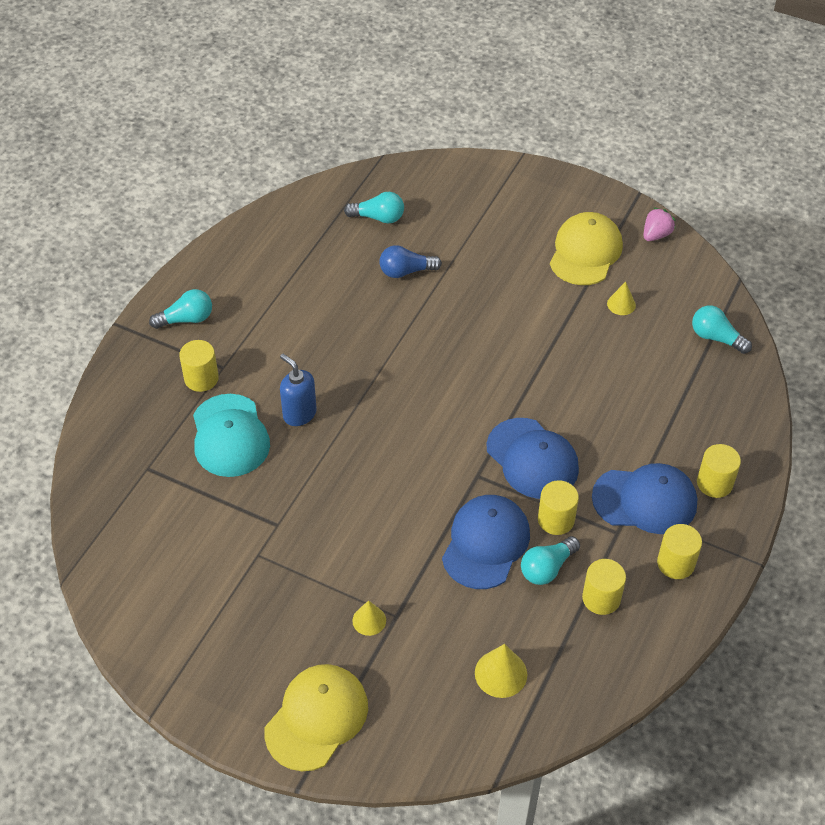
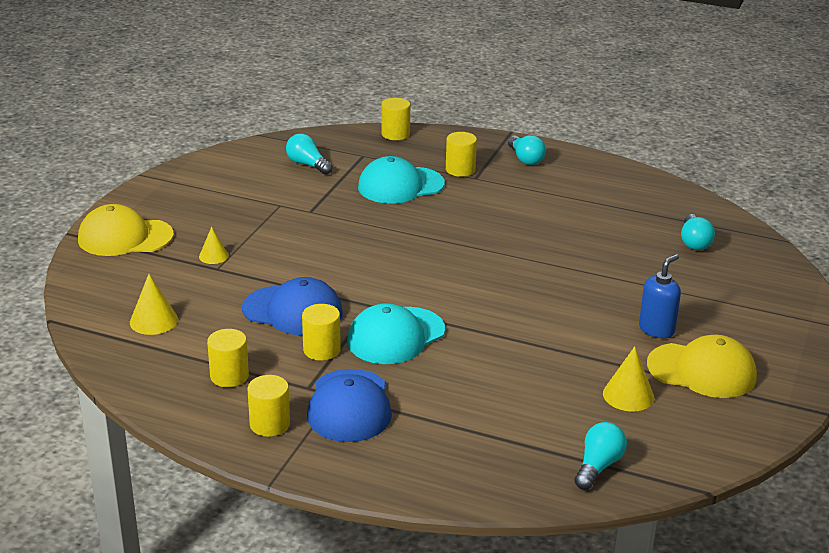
camera: 85 degrees right, 20 degrees down
(299, 414) = (430, 214): blue soap dispenser -> blue soap dispenser (657, 329)
(316, 718) = (125, 237): yellow cap -> yellow cap turned 150 degrees clockwise
(406, 271) = (625, 259): blue light bulb -> none
(532, 459) = (396, 336): blue cap -> turquoise cap
(547, 568) = (265, 345): turquoise light bulb -> turquoise light bulb (307, 165)
(621, 304) = (628, 395): yellow cone -> yellow cone, size x1.52
(656, 235) = (756, 424): pink strawberry -> none
(714, 483) = (377, 456): yellow cylinder -> yellow cylinder (395, 134)

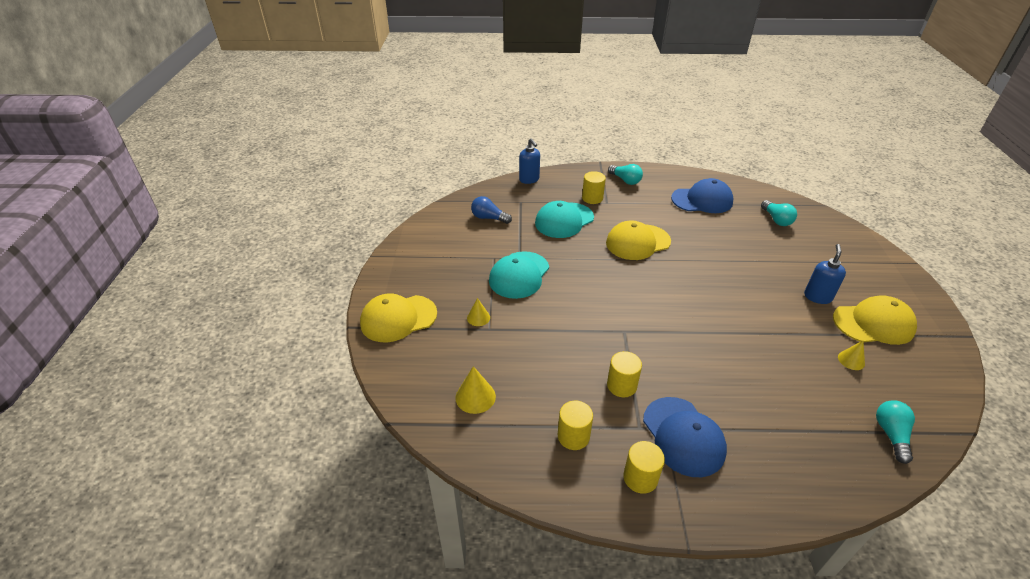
camera: 20 degrees left, 10 degrees up
(293, 311) = (573, 353): blue cap -> blue cap (702, 200)
(307, 165) = (489, 218): turquoise light bulb -> blue light bulb
(395, 134) = (529, 179): yellow cylinder -> blue soap dispenser
(396, 336) = (662, 355): turquoise cap -> turquoise cap (519, 275)
(474, 227) = (637, 242): none -> yellow cap
(628, 395) = (851, 360): yellow cone -> yellow cone, size x0.66

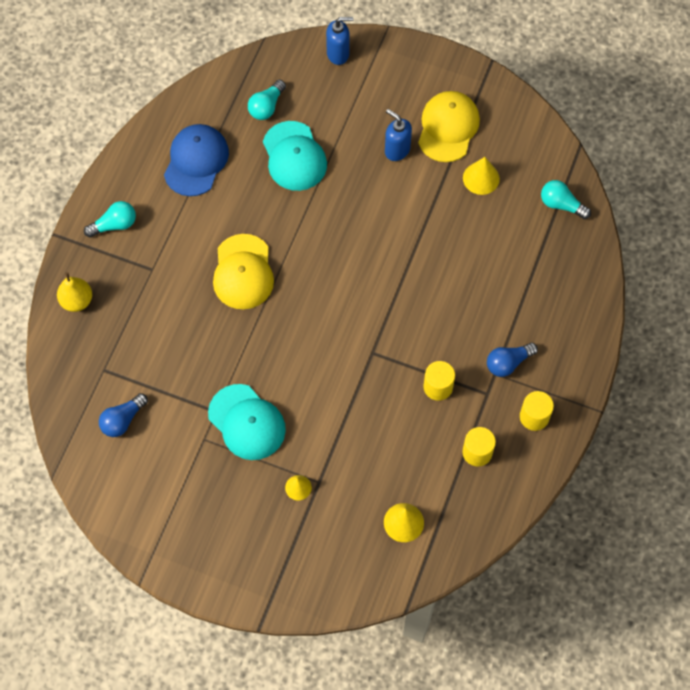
camera: 70 degrees left, 25 degrees up
(398, 318) = (267, 571): yellow cap -> none
(529, 179) = (57, 341): blue soap dispenser -> blue soap dispenser (338, 54)
(561, 180) = (77, 301): none -> yellow pear
(564, 220) = (167, 334): turquoise cap -> turquoise cap (294, 156)
(592, 198) = (135, 282): yellow cylinder -> none
(683, 436) = (508, 363): blue cap -> blue light bulb
(776, 220) = (266, 106): turquoise light bulb -> turquoise light bulb turned 120 degrees clockwise
(851, 360) = (481, 178): yellow cone -> yellow cone, size x1.52

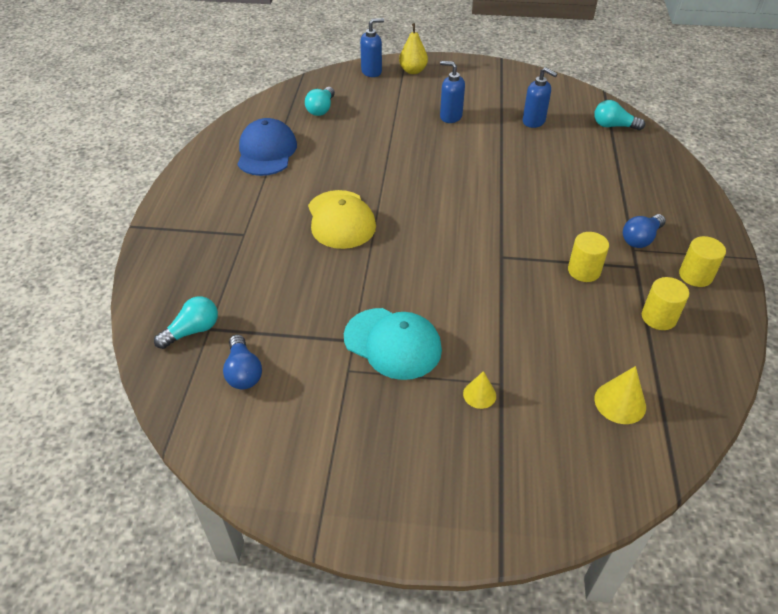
camera: 15 degrees left, 20 degrees down
(77, 301) = (165, 274): yellow pear -> yellow pear (413, 71)
(114, 225) = (195, 208): turquoise light bulb -> turquoise light bulb (192, 331)
(122, 420) = (243, 372): blue light bulb -> blue light bulb turned 45 degrees counterclockwise
(294, 156) = (359, 134): turquoise cap -> none
(448, 128) = (487, 97): yellow cap -> none
(481, 178) = (534, 121): yellow cone -> blue soap dispenser

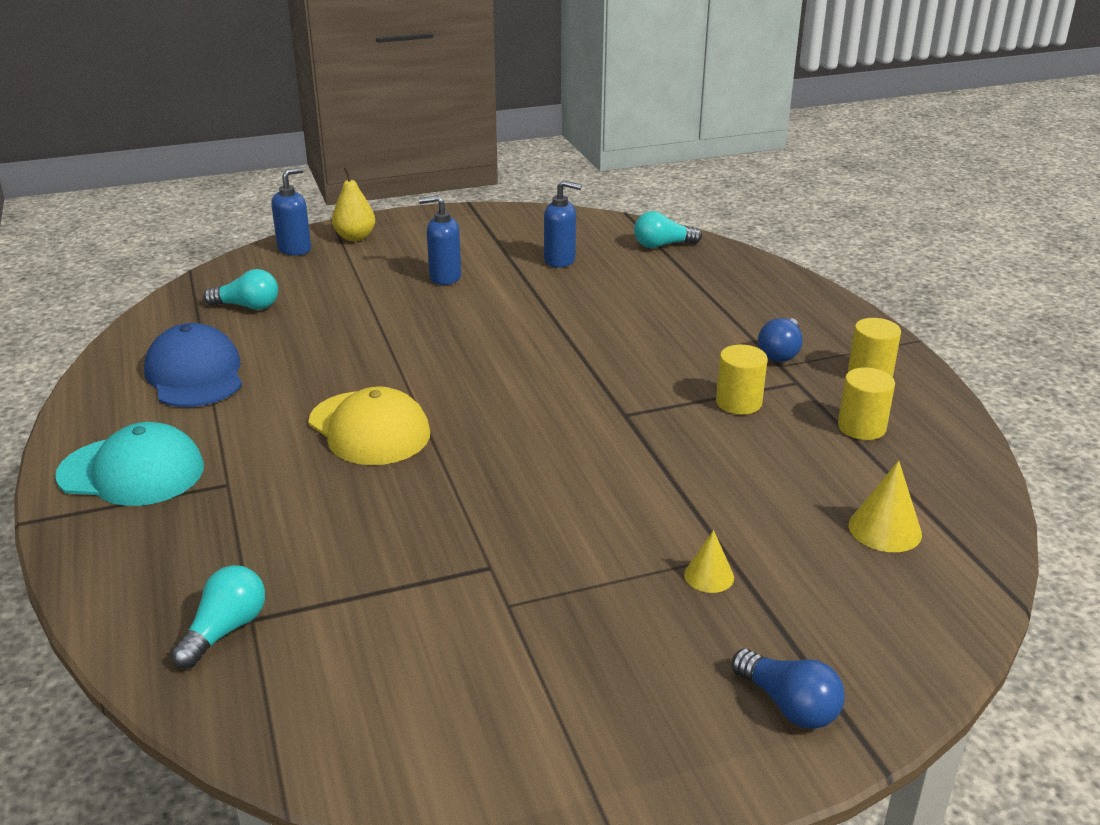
camera: 25 degrees left, 15 degrees down
(243, 372) = (348, 658): blue light bulb -> blue light bulb (789, 705)
(321, 109) = (248, 306): turquoise light bulb -> turquoise light bulb turned 75 degrees counterclockwise
(392, 343) = (549, 553): turquoise cap -> turquoise cap (132, 472)

